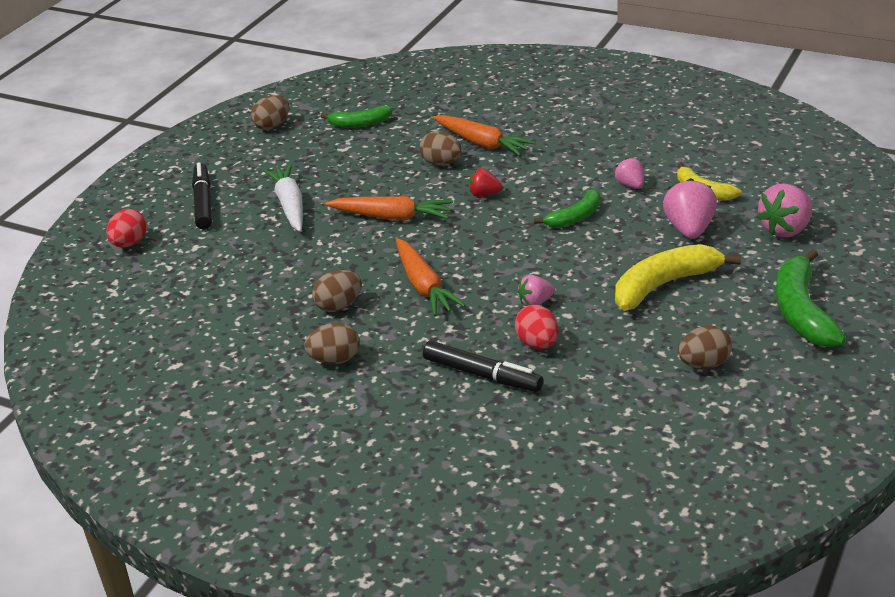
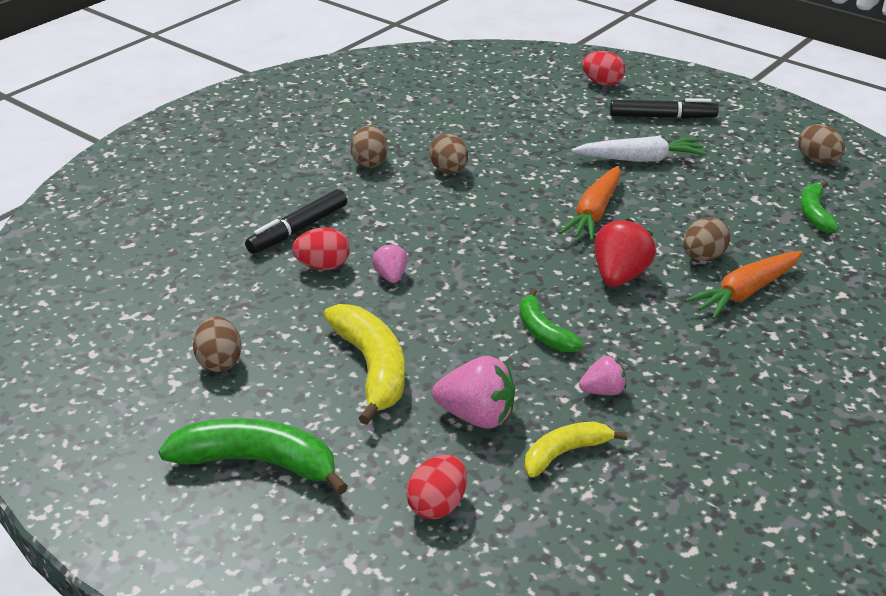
camera: 100 degrees right, 0 degrees up
(424, 286) = (456, 217): orange carrot -> none
(484, 194) = (619, 276): red strawberry -> red strawberry, size x1.73
(785, 229) = (437, 505): pink strawberry -> red egg

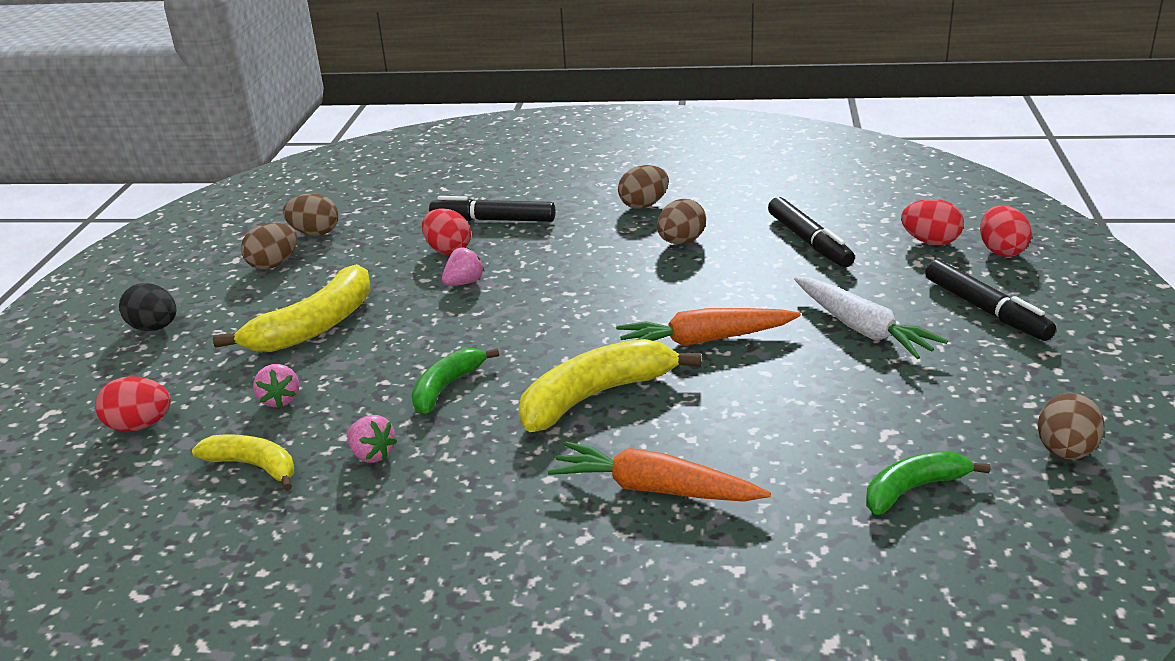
camera: 60 degrees right, 5 degrees down
(258, 462) = (154, 328): green banana -> black egg
(477, 416) = (280, 400): pink strawberry -> pink strawberry, size x0.58
(511, 129) = (809, 241): none -> black marker
(564, 96) = (930, 242): none -> red egg
(619, 276) = (595, 396): red strawberry -> yellow banana
(703, 257) = (698, 436): brown egg -> brown egg (315, 233)

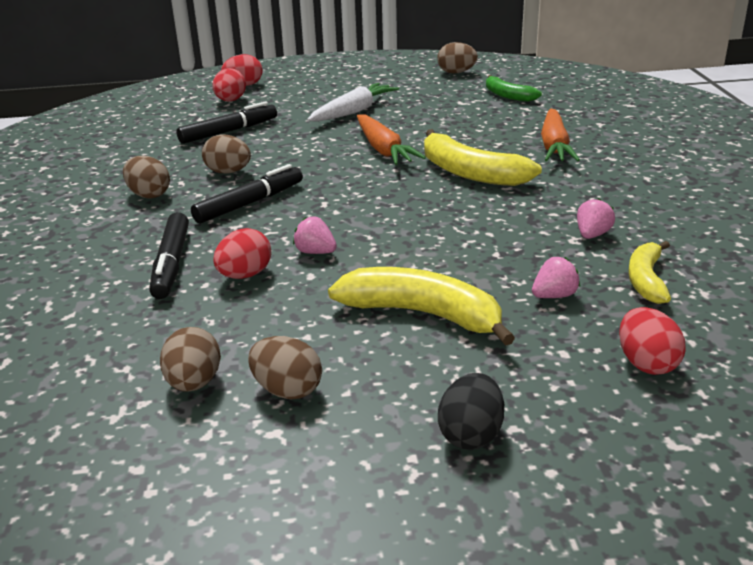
camera: 105 degrees left, 0 degrees up
(446, 387) = (490, 225): green banana -> none
(986, 310) = (322, 87): black marker -> black marker (249, 203)

